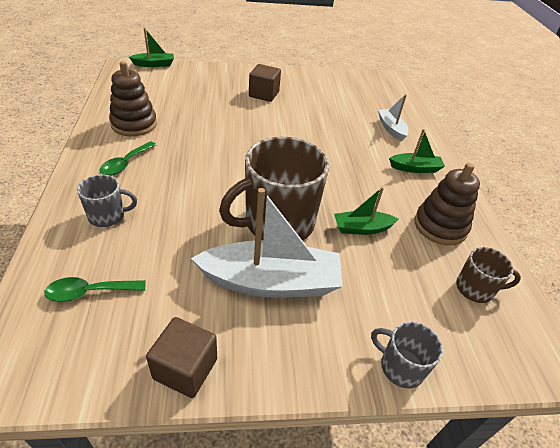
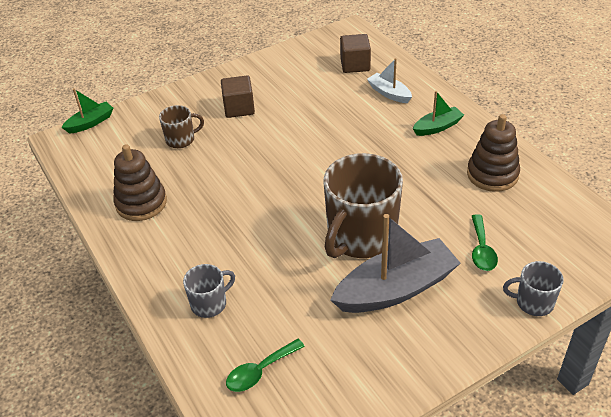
camera: 20 degrees left, 0 degrees up
(125, 163) = (175, 248): green spoon -> green spoon (481, 250)
(185, 368) = (386, 384): brown cube -> brown cube (355, 65)
(271, 282) = (396, 289): white boat -> grey boat
(362, 228) = (432, 207): green boat -> none
(475, 289) = (550, 216): brown mug -> brown mug (181, 139)

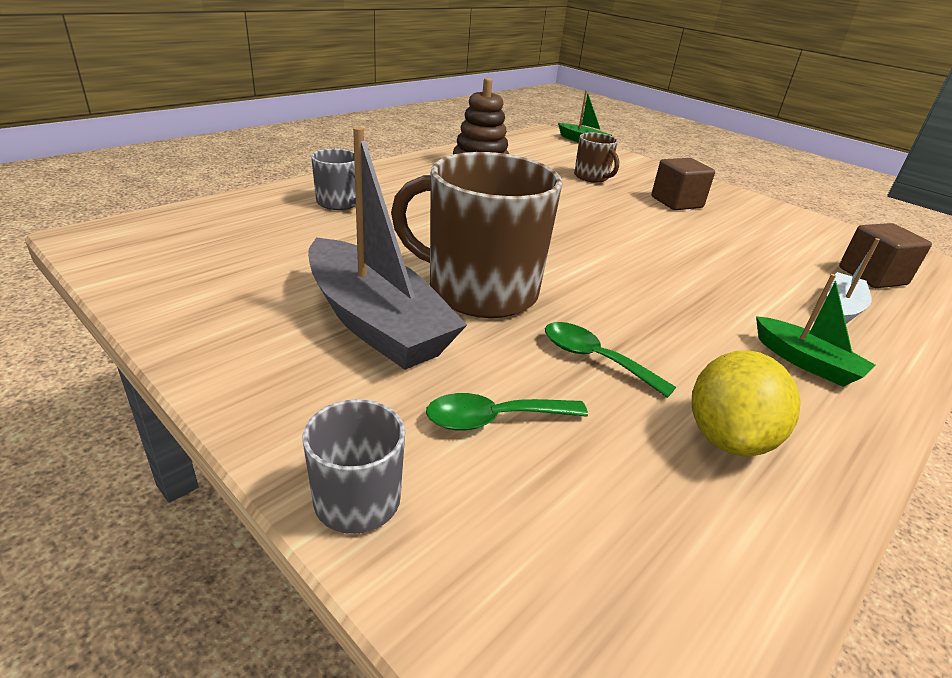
camera: 70 degrees right, 10 degrees down
(260, 371) = (232, 233): green spoon -> green spoon (594, 359)
(492, 174) = (728, 437): brown stacking toy -> yellow lemon

